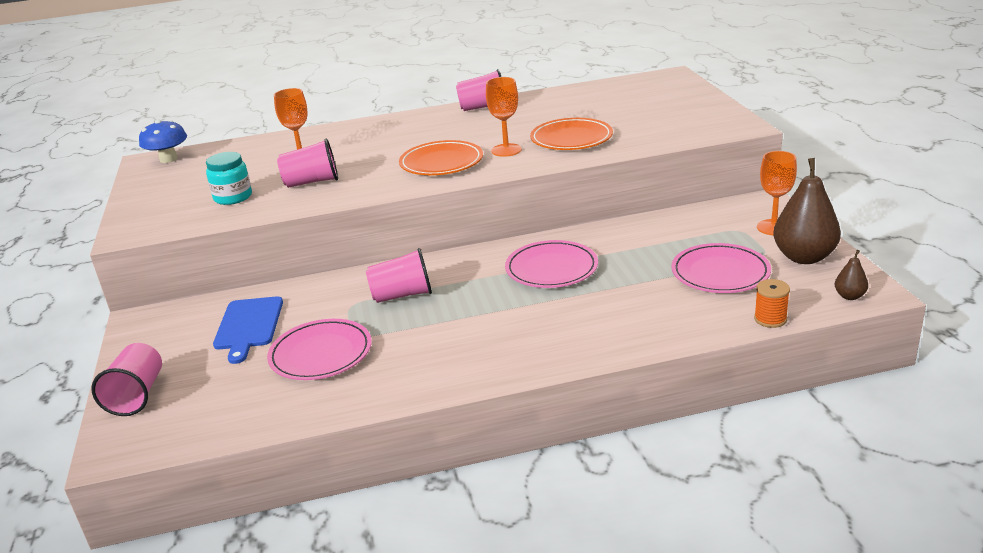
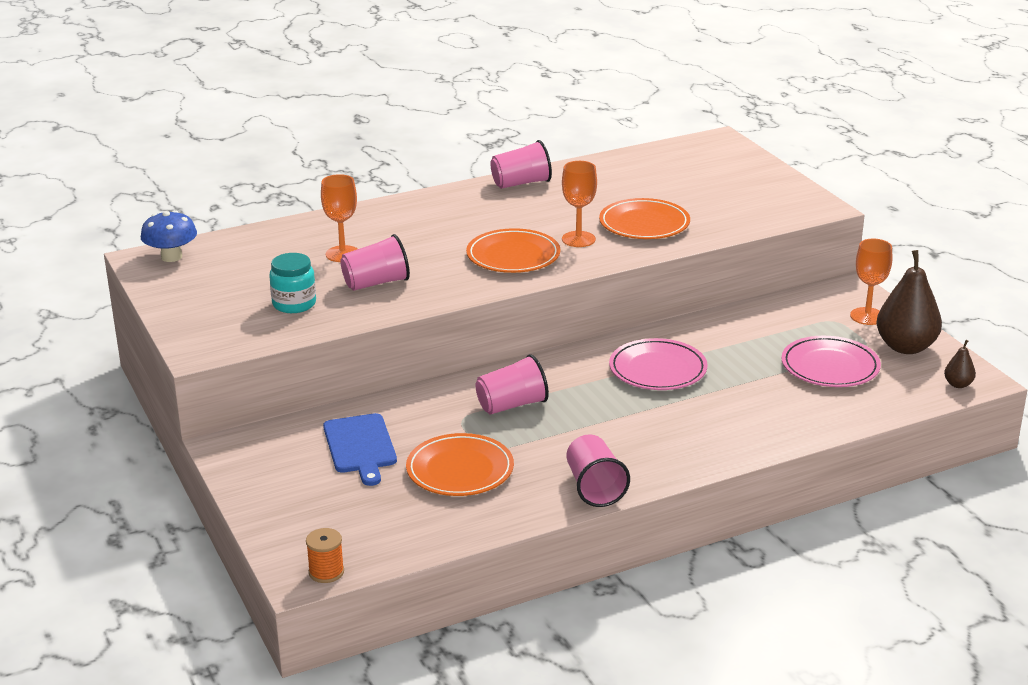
camera: 15 degrees left, 0 degrees up
(137, 395) = (286, 523): pink cup -> pink cup (594, 488)
(321, 354) = (460, 470): pink plate -> orange plate
(770, 319) = (891, 410): orange spool -> orange spool (326, 572)

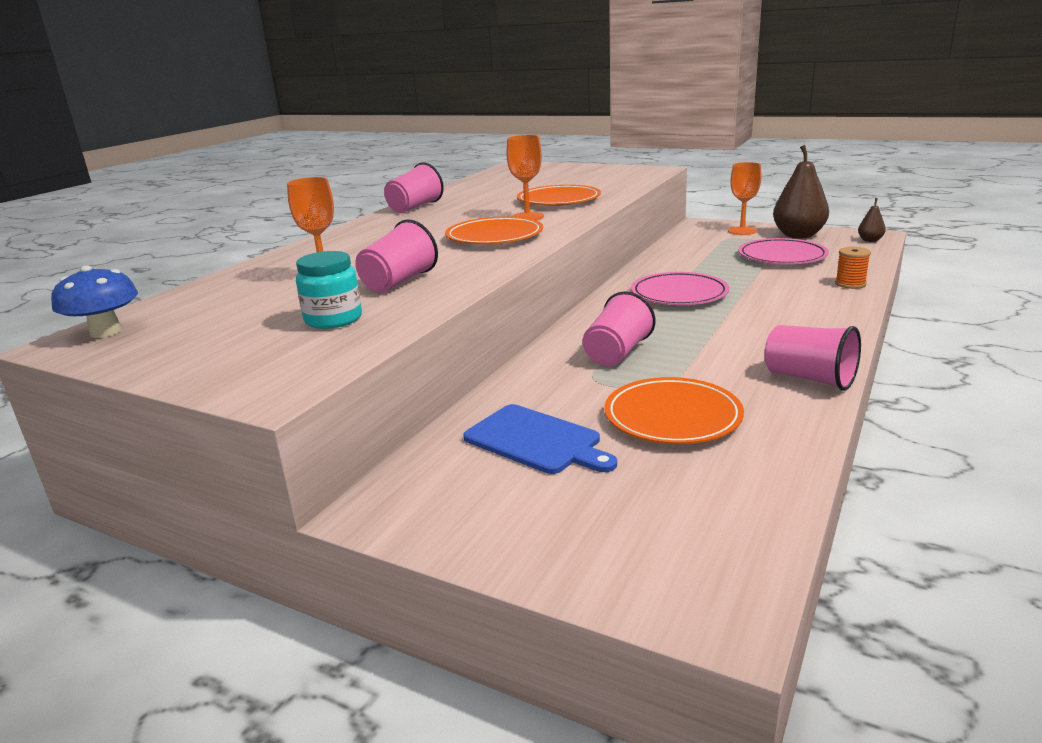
camera: 35 degrees left, 5 degrees down
(326, 572) = (740, 591): orange spool -> orange spool (850, 284)

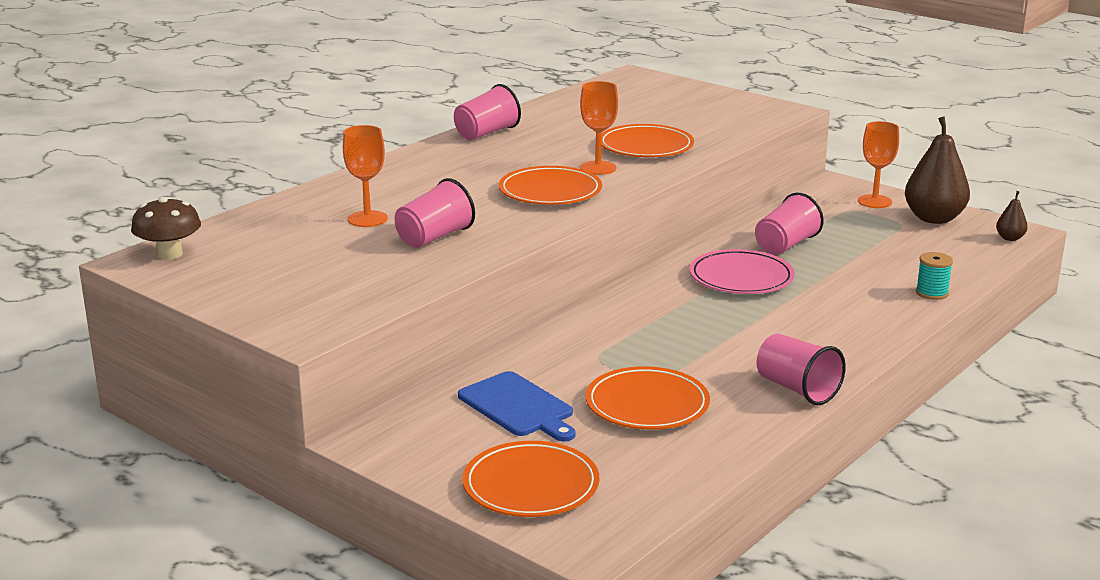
camera: 10 degrees right, 0 degrees up
(106, 332) = (169, 254): blue mushroom -> brown mushroom
(333, 319) = (364, 271): turquoise jar -> none
(599, 535) = (531, 485): none -> orange plate
(617, 353) = (635, 336): pink cup -> pink cup (785, 245)
(782, 256) = (890, 245): pink plate -> none
(850, 284) = (932, 293): orange spool -> turquoise spool

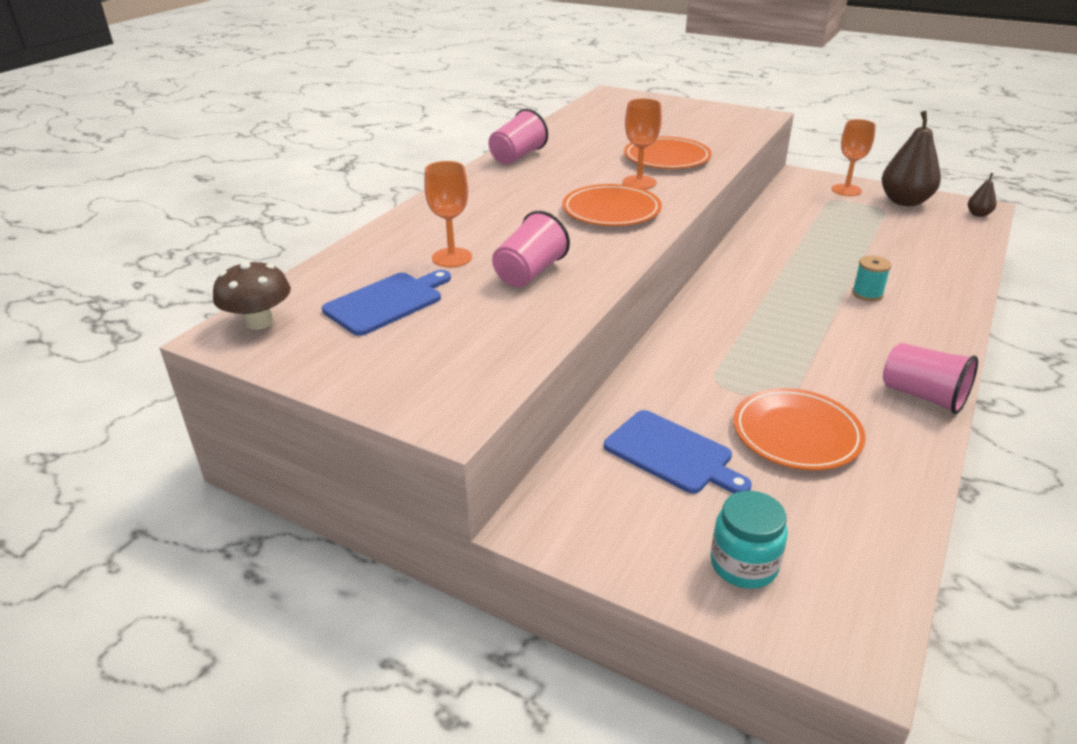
camera: 10 degrees left, 10 degrees up
(289, 249) = (387, 302): none -> blue cutting board
(531, 485) = (744, 565): orange plate -> turquoise jar
(741, 277) = (788, 275): pink plate -> none
(785, 245) = (804, 239): pink cup -> none
(932, 293) = (959, 274): turquoise spool -> turquoise spool (867, 294)

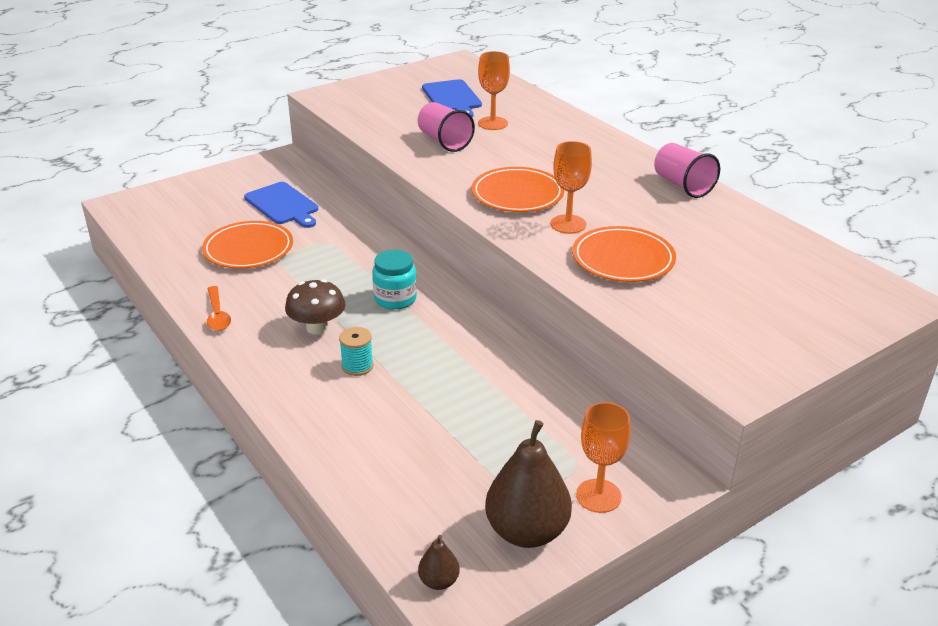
camera: 115 degrees right, 0 degrees up
(259, 322) = (465, 68): brown mushroom -> brown mushroom (317, 327)
(672, 453) = (283, 205): blue cutting board -> blue cutting board turned 105 degrees counterclockwise
(744, 565) = (192, 197): turquoise jar -> turquoise jar (395, 299)
(923, 396) = (217, 315): pink cup -> orange spoon

